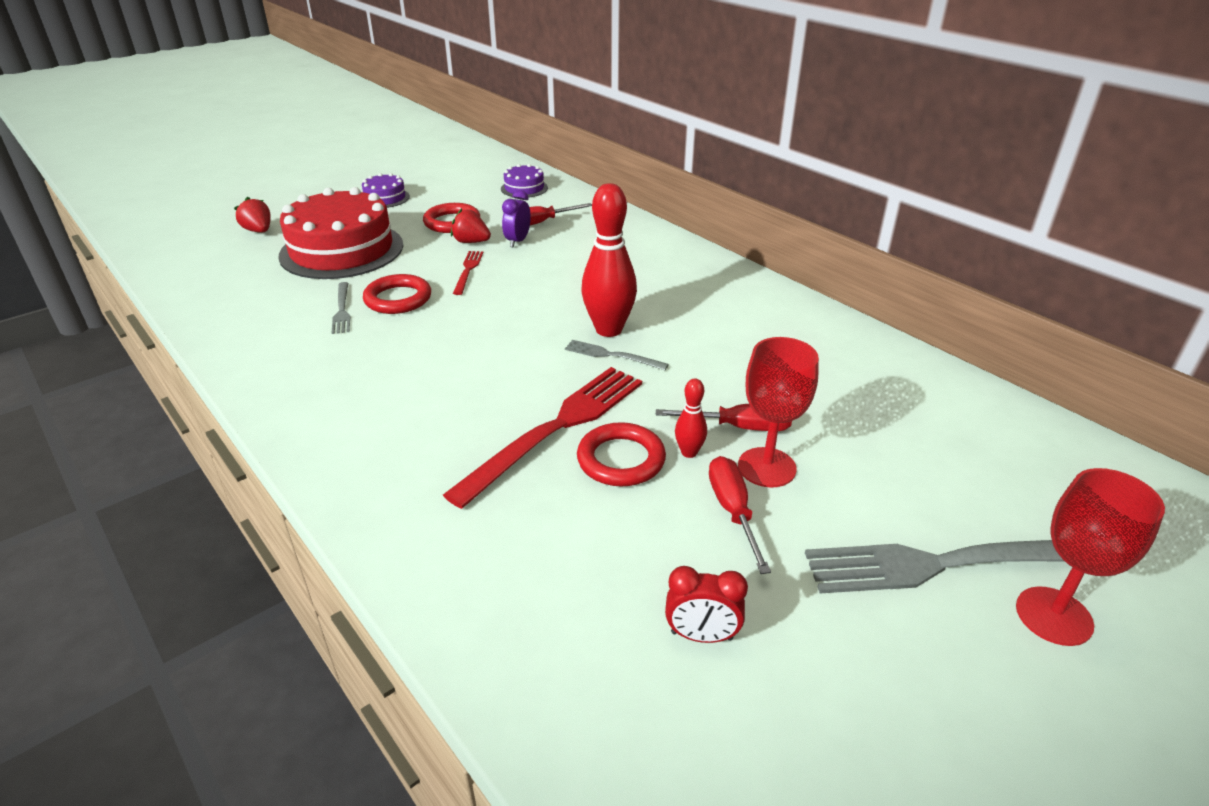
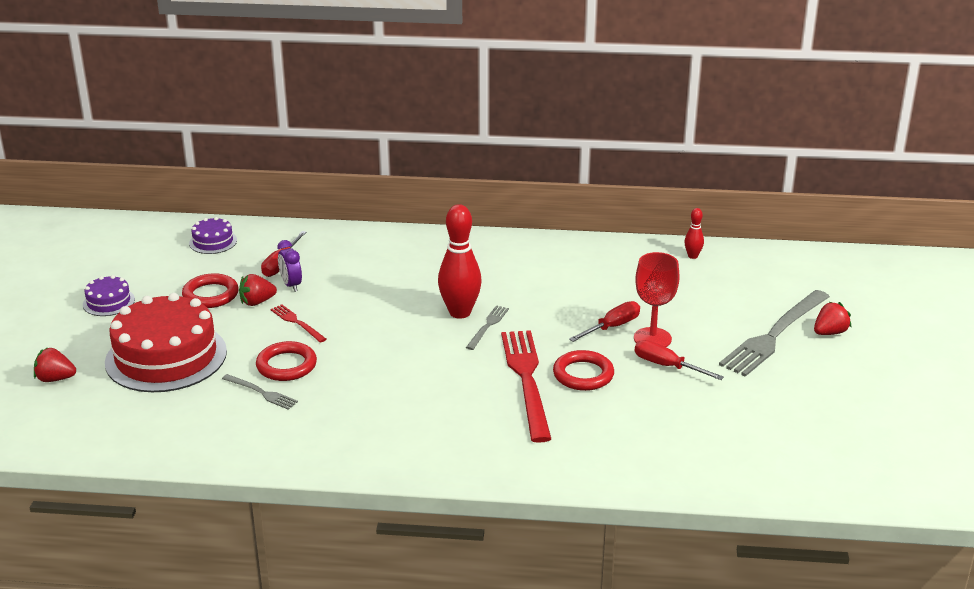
camera: 45 degrees left, 5 degrees down
(612, 355) = (488, 326): grey fork -> grey fork turned 135 degrees clockwise
(689, 452) = (608, 352): red bowling pin -> red bowling pin (692, 256)
(701, 636) = (726, 419): red clock -> none
(1054, 616) = (829, 332): red goblet -> red strawberry

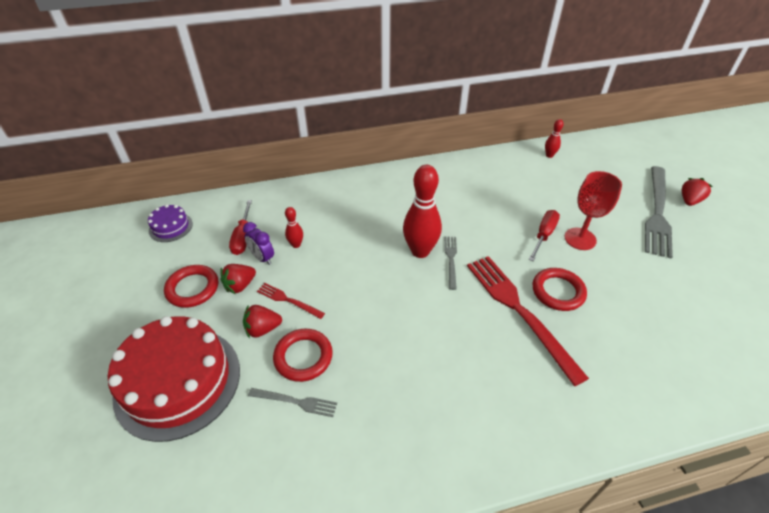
camera: 20 degrees left, 15 degrees up
(55, 379) = (63, 453): red strawberry -> red strawberry (263, 329)
(108, 302) = (92, 324): purple cake -> none
(332, 281) = (296, 245): none -> red bowling pin
(667, 366) = (611, 264): red screwdriver -> none

